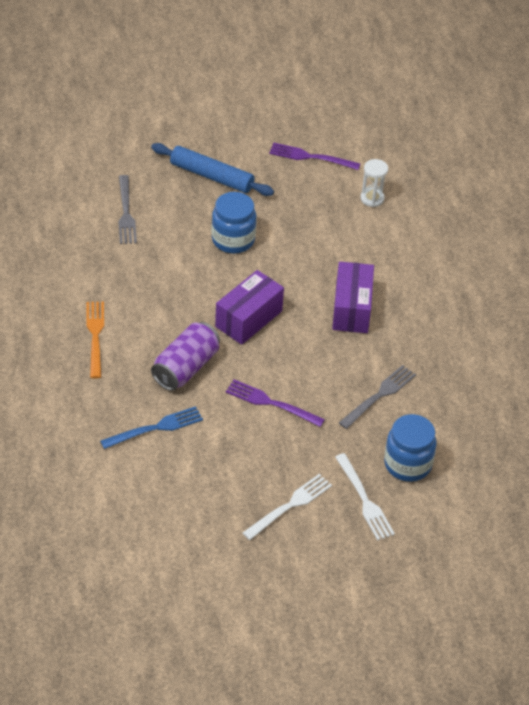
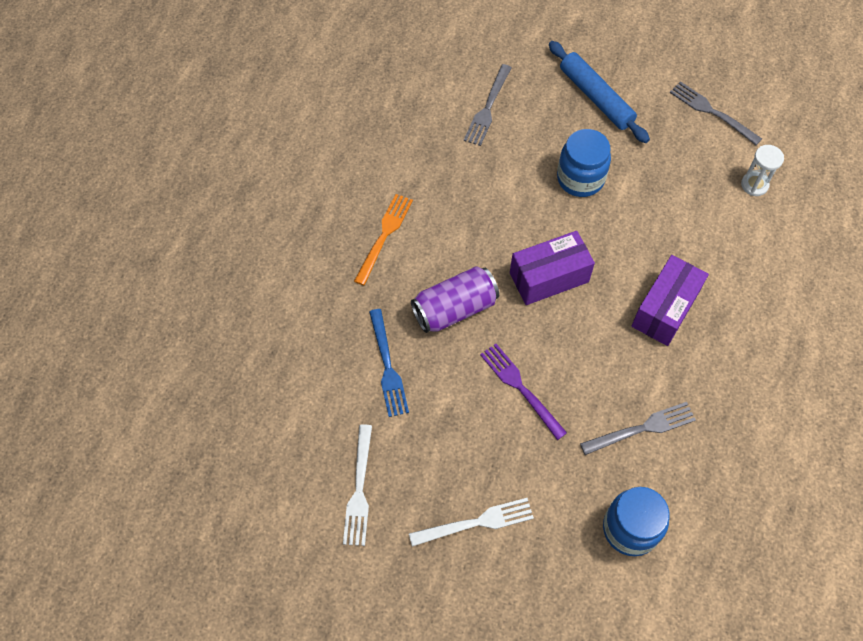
camera: 30 degrees right, 15 degrees up
(156, 428) = (388, 367): blue fork -> blue fork turned 75 degrees clockwise
(310, 157) = (711, 112): purple fork -> grey fork
(365, 500) = (560, 553): white fork -> white fork (359, 490)

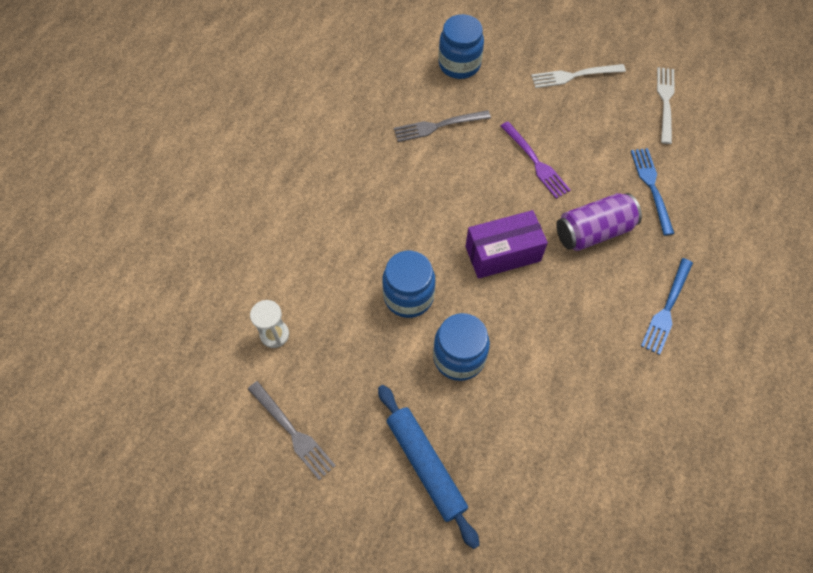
camera: 175 degrees left, 0 degrees up
(384, 235) = (667, 309): orange fork -> blue fork
(488, 108) = (558, 461): grey fork -> none
(637, 228) = (408, 296): none -> blue jar
(665, 309) = (398, 216): purple box -> none

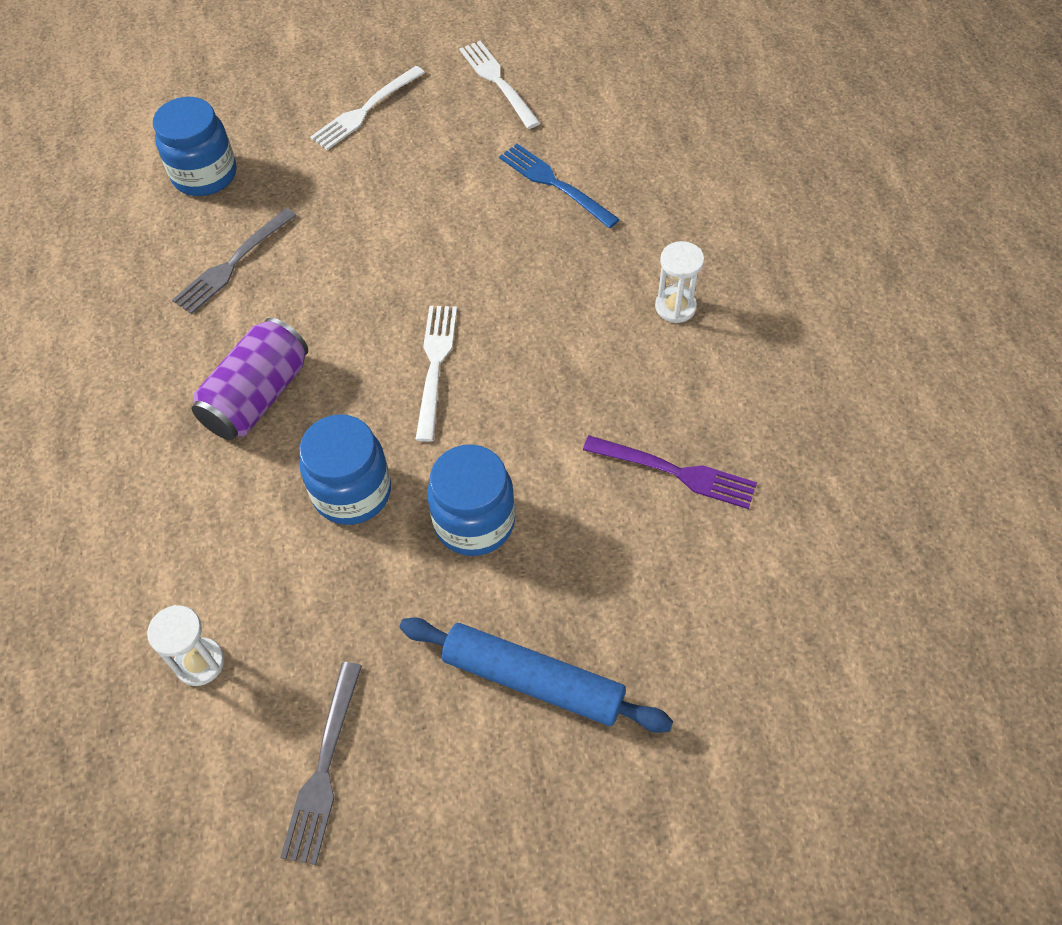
camera: 35 degrees left, 5 degrees down
(293, 432) = (324, 769): grey fork -> grey fork turned 90 degrees clockwise
(502, 253) = (435, 365): purple box -> white fork
(536, 162) = (394, 235): purple fork -> purple fork (676, 472)
(593, 231) = (525, 273): purple can -> purple can (258, 396)
(667, 309) = (675, 307): blue fork -> white hourglass

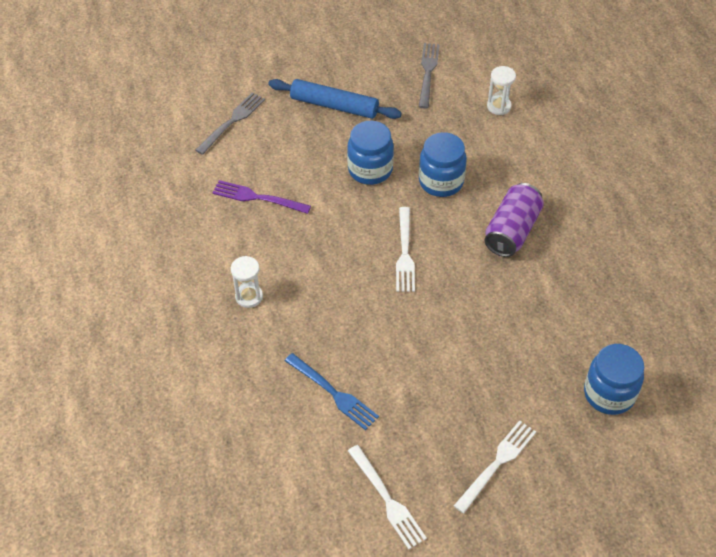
camera: 175 degrees right, 5 degrees down
(232, 264) = (559, 319): grey fork -> grey fork (232, 121)

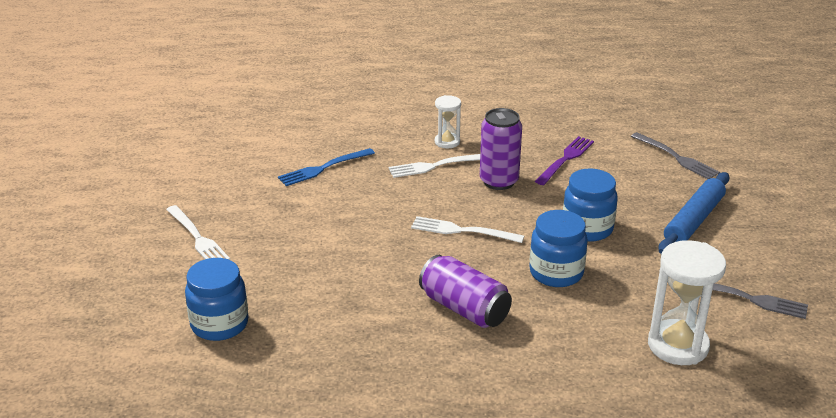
camera: 105 degrees right, 20 degrees down
(313, 241) = (499, 181): none -> purple can
(387, 500) = (207, 178): white fork -> white fork (435, 166)
(499, 106) = (678, 345): white hourglass -> white hourglass, size x1.80

